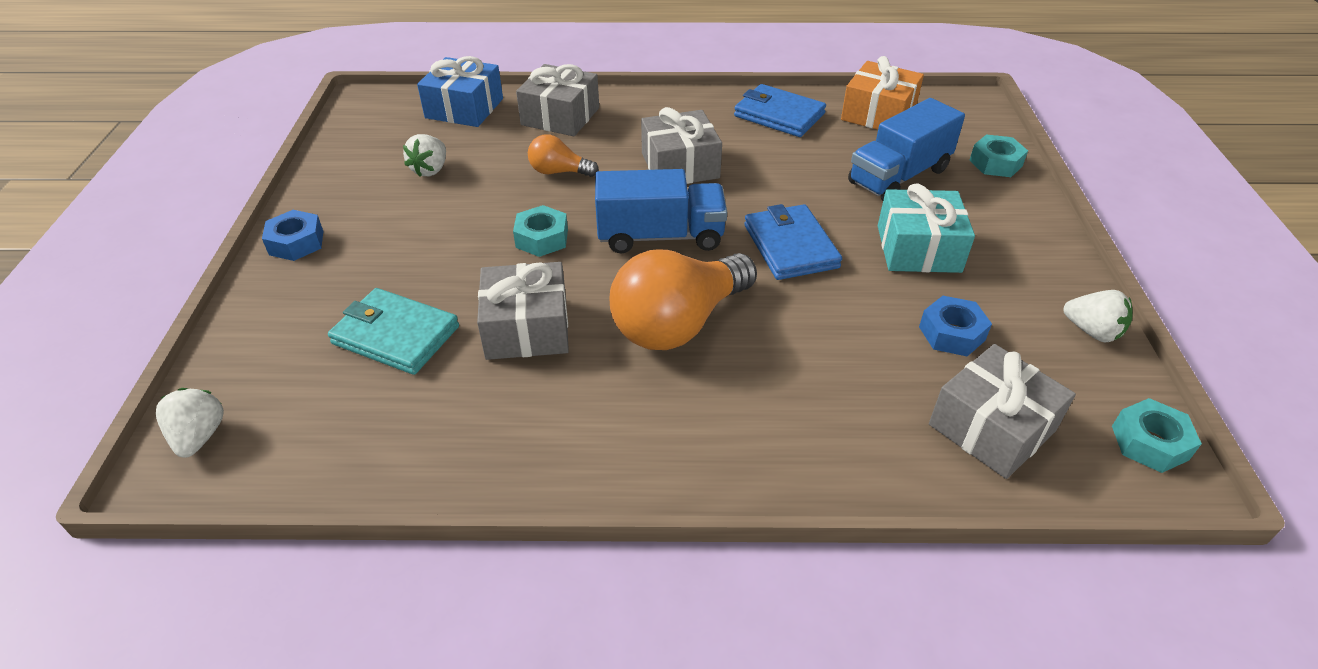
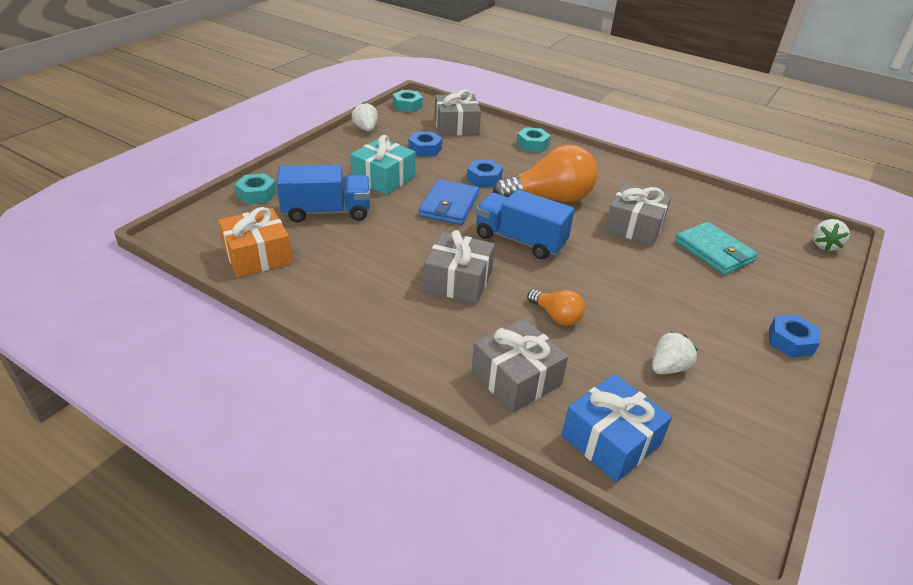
camera: 150 degrees left, 5 degrees down
(542, 238) = (599, 270): turquoise nut -> turquoise nut (532, 145)
(779, 115) = (329, 289): blue wallet -> none
(801, 315) = (484, 179): none -> blue nut

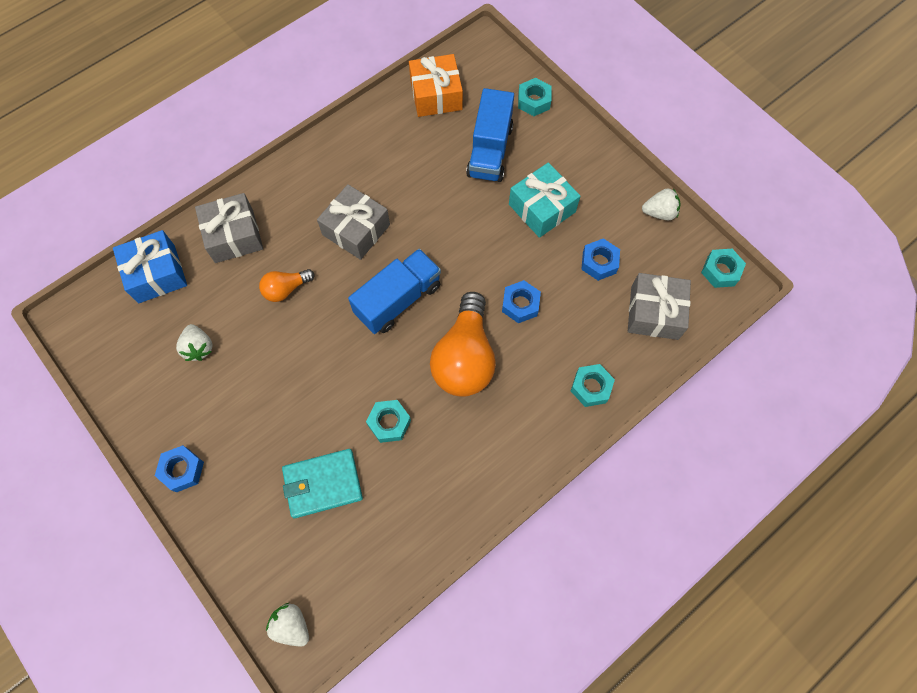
camera: 110 degrees right, 30 degrees up
(449, 205) = (475, 255): blue wallet -> none
(634, 226) = (389, 423): grey gift -> turquoise nut

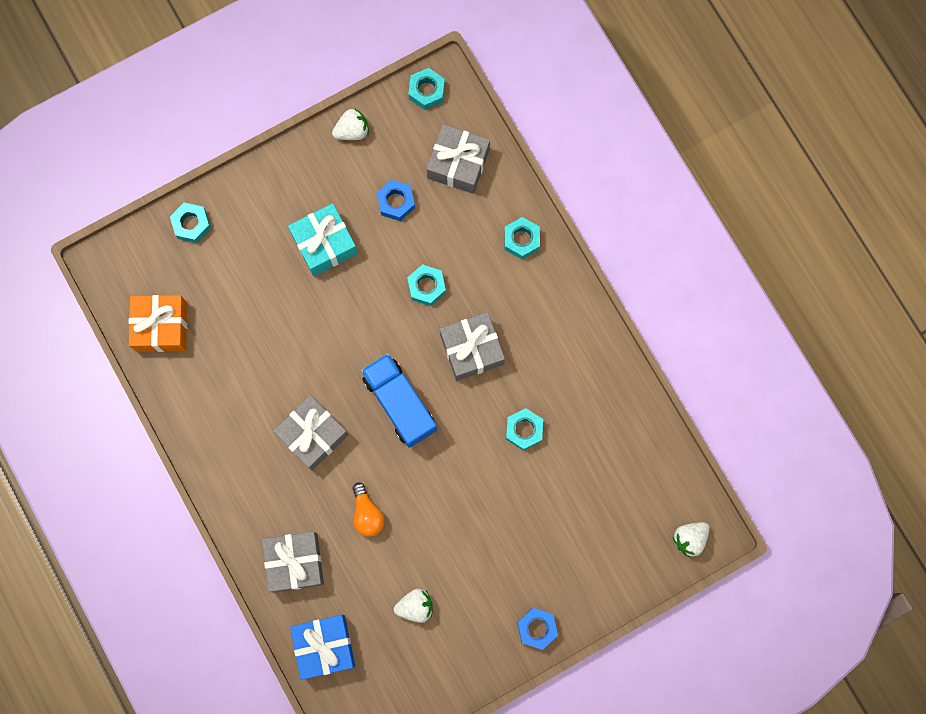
camera: 80 degrees left, 10 degrees up
(323, 484) = (571, 498): turquoise wallet -> none
(464, 357) = (472, 349): orange light bulb -> grey gift
(490, 151) = (245, 282): blue truck -> none
(520, 304) = (426, 286): blue nut -> turquoise nut
(659, 212) = (352, 131): white strawberry -> white strawberry turned 60 degrees clockwise

